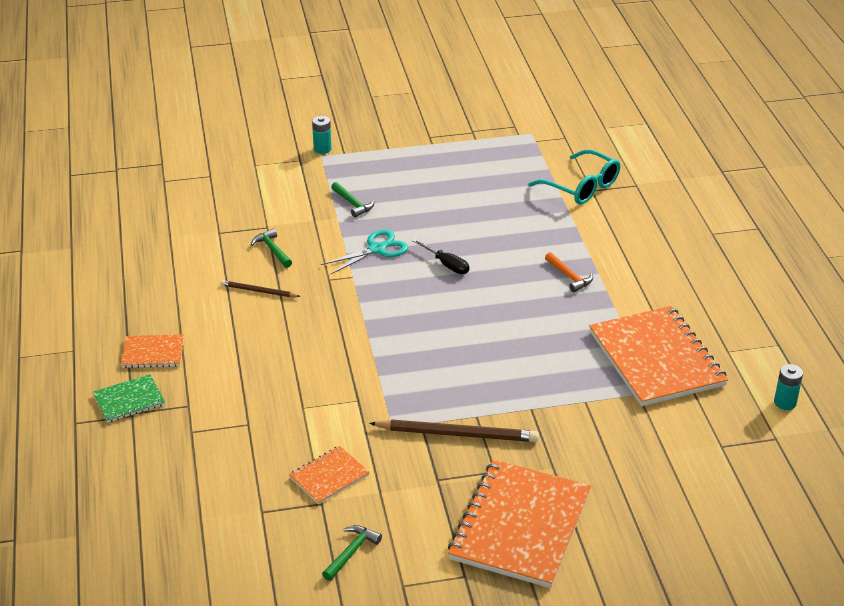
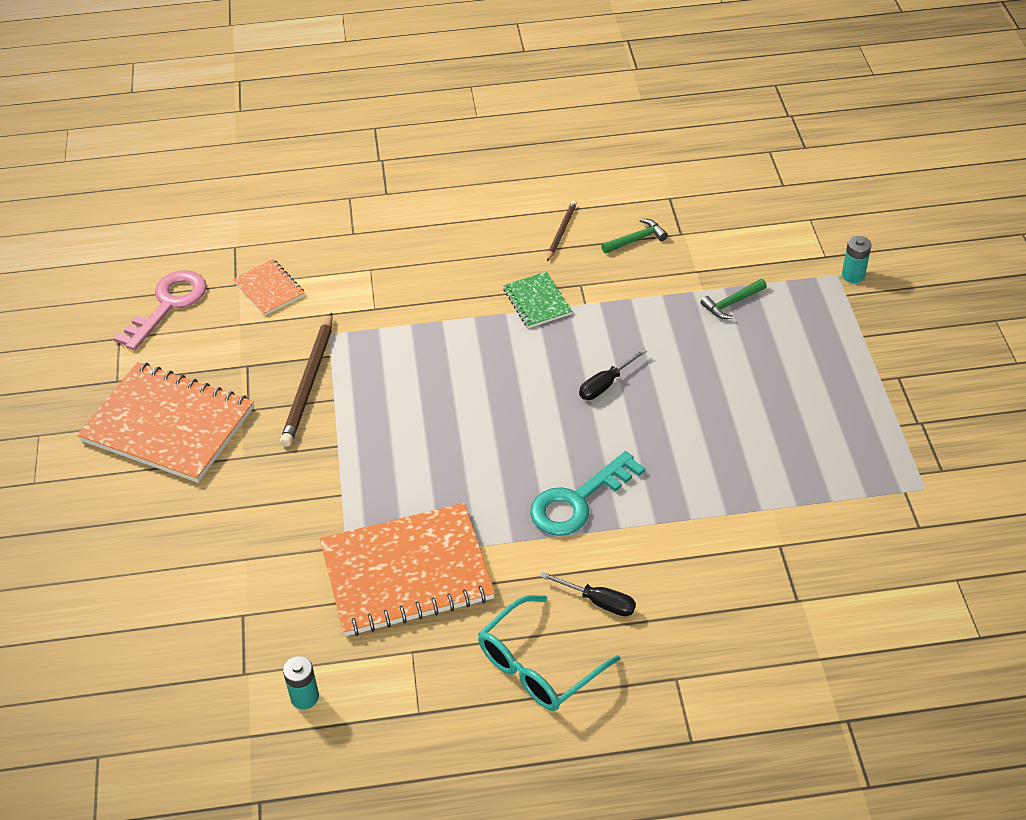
camera: 95 degrees right, 10 degrees up
(129, 400) = (400, 156): green notebook -> green notebook (537, 301)
(153, 353) = (467, 166): orange notebook -> none
(351, 552) = (168, 304): green hammer -> pink key
(377, 249) = (637, 324): turquoise scissors -> none
(569, 276) = (577, 501): orange hammer -> turquoise key
(582, 187) = (786, 534): turquoise glasses -> turquoise glasses (538, 666)
(659, 265) = (599, 602): none -> black screwdriver

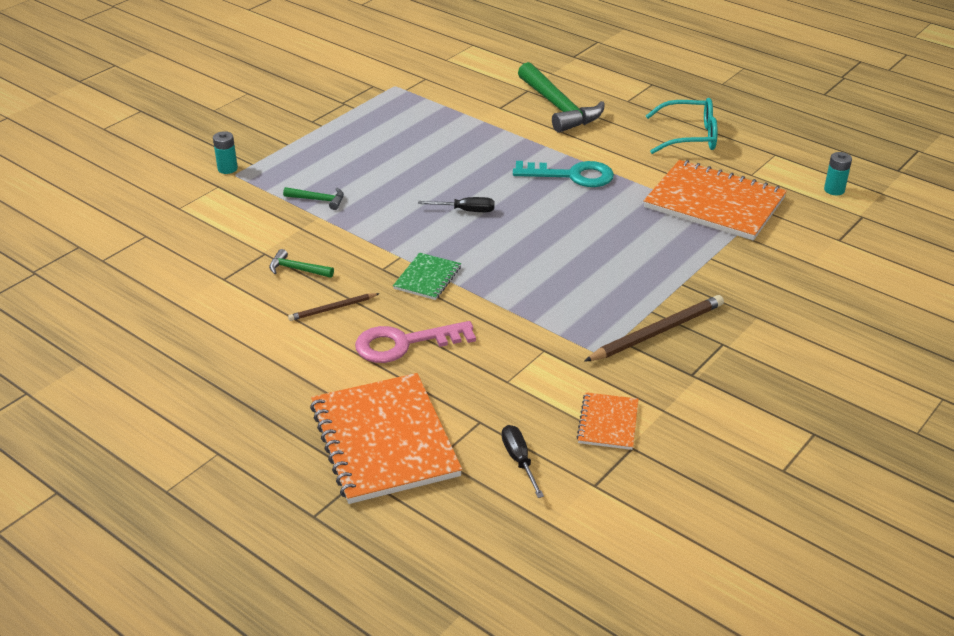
camera: 135 degrees left, 10 degrees down
(168, 304) = (710, 470): pink key -> pink key (404, 344)
(168, 425) = (797, 372): orange notebook -> orange notebook (384, 440)
(599, 602) = (624, 138): black screwdriver -> black screwdriver (519, 460)
(727, 598) = (558, 107): none -> green hammer

